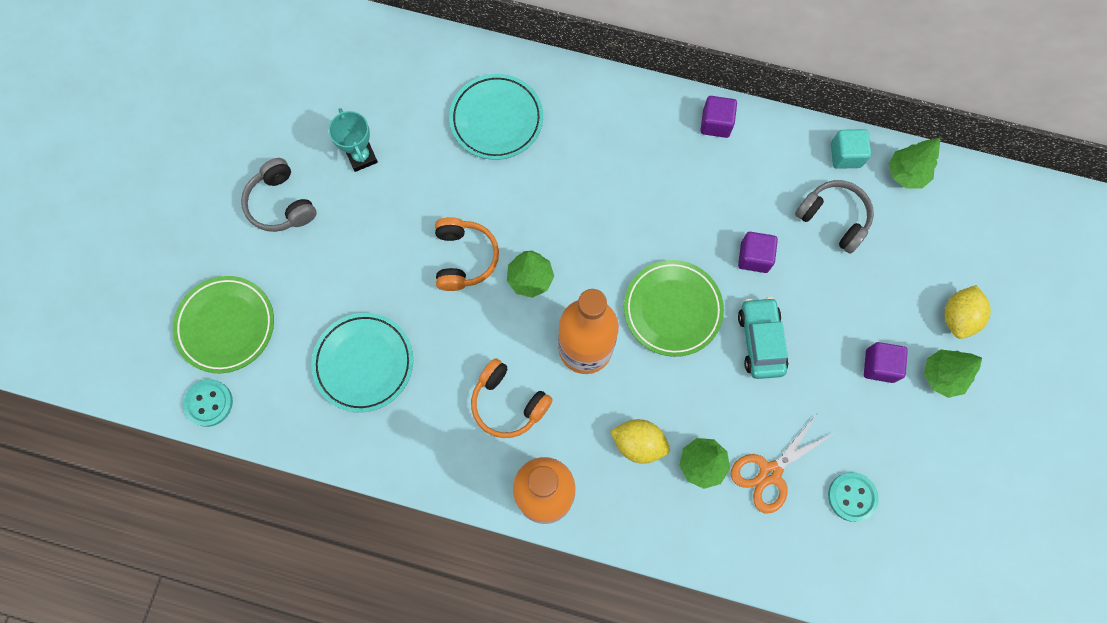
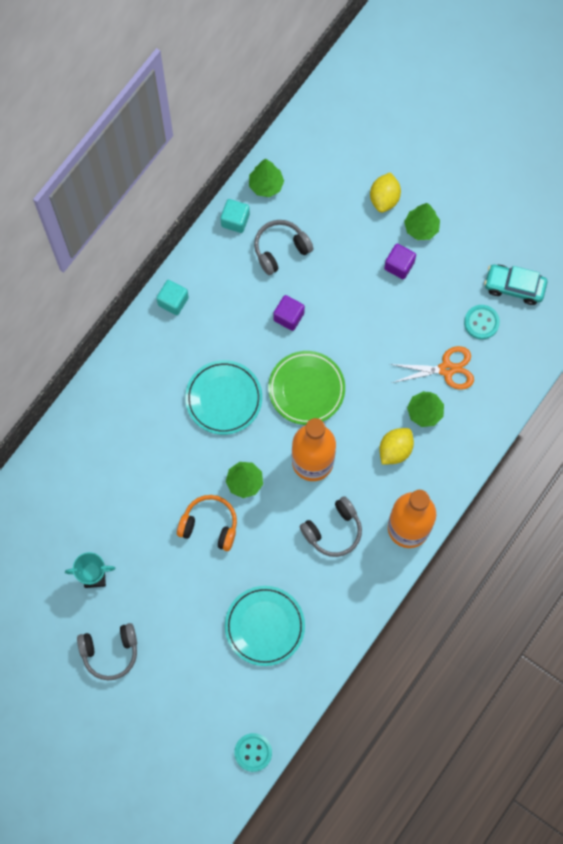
camera: 70 degrees left, 0 degrees up
(226, 326) = (196, 723): green plate -> none
(496, 119) = (104, 462): turquoise plate -> turquoise plate (224, 399)
(508, 403) = (333, 530): orange headphones -> grey headphones
(715, 123) = (173, 301): purple cube -> turquoise cube
(760, 341) = (352, 338): turquoise car -> turquoise car (514, 287)
(770, 473) = (446, 369): orange scissors -> orange scissors turned 75 degrees counterclockwise
(958, 317) = (384, 198): yellow lemon -> yellow lemon turned 60 degrees clockwise

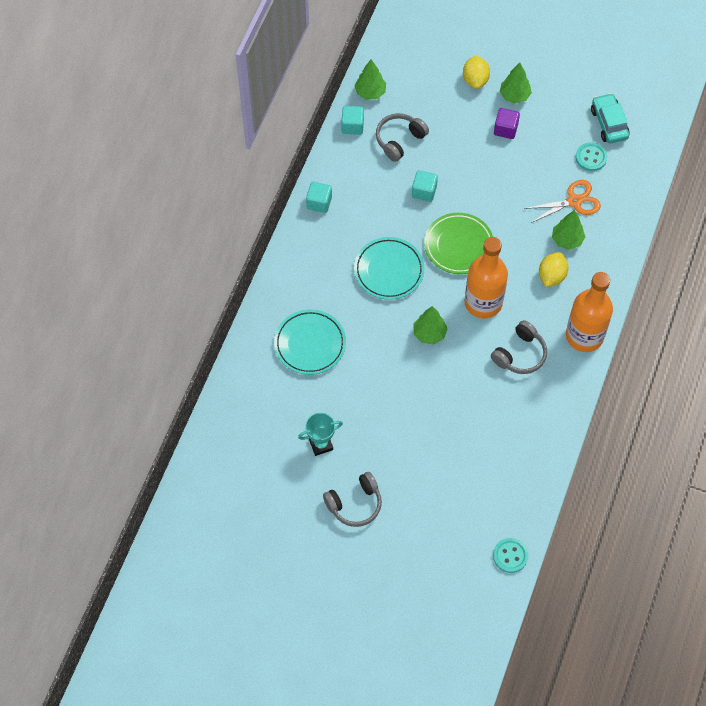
camera: 15 degrees left, 10 degrees down
(209, 525) = (410, 376): orange headphones -> none
(264, 626) = (486, 448): turquoise plate -> turquoise plate (310, 344)
(288, 317) = (424, 191): purple cube -> turquoise cube
(514, 287) = (609, 123): turquoise car -> turquoise car turned 75 degrees clockwise

